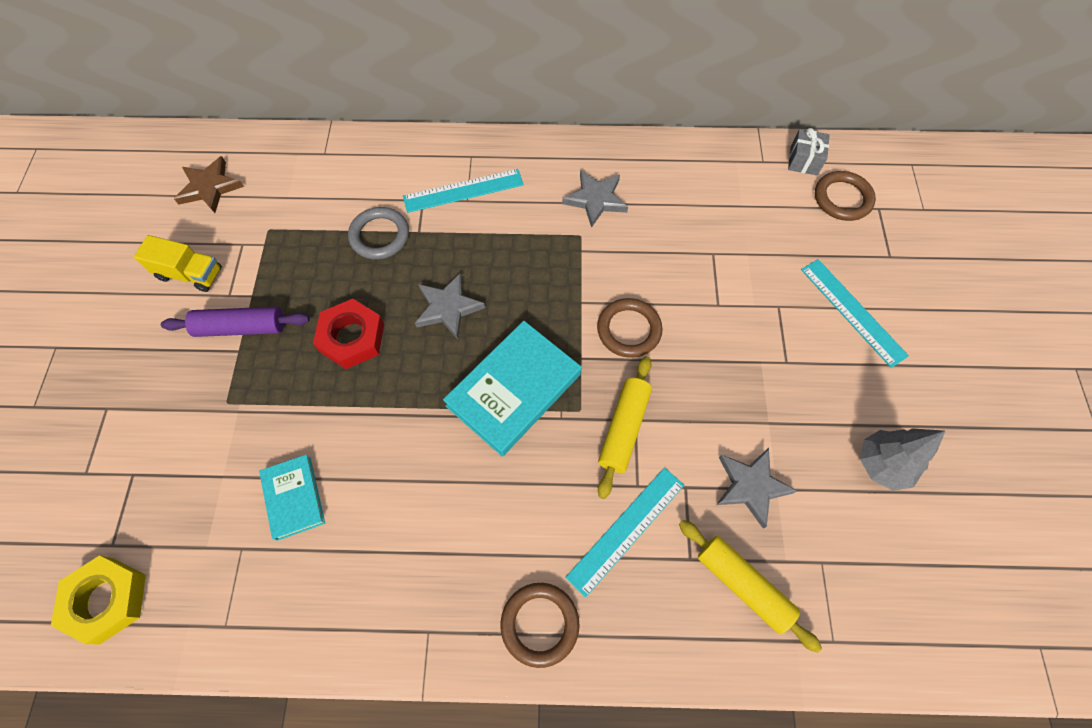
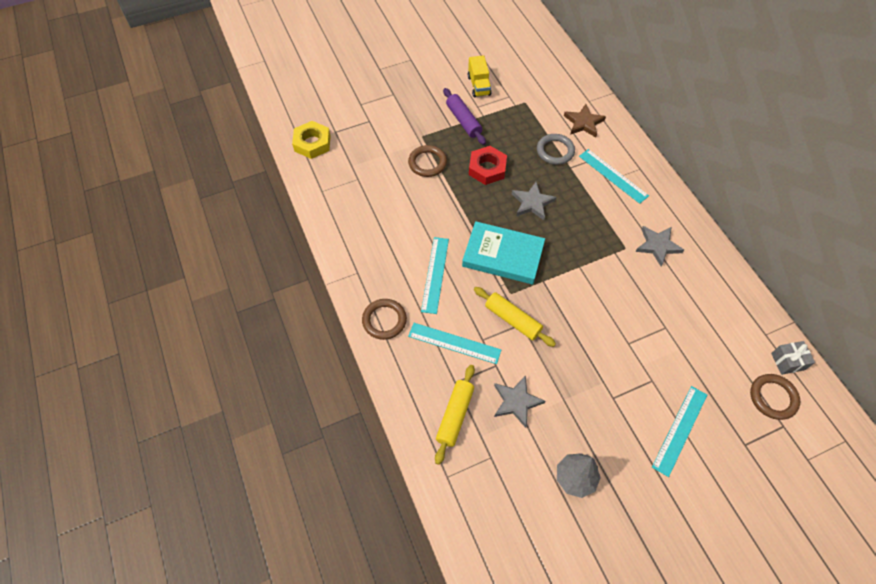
camera: 65 degrees right, 5 degrees down
(210, 187) = (532, 66): brown star -> brown star (583, 123)
(293, 498) = (391, 187): turquoise book -> none
(496, 503) = (435, 274): none -> turquoise ruler
(624, 429) = (512, 320): yellow rolling pin -> yellow rolling pin turned 45 degrees clockwise
(629, 330) = (577, 299): brown ring -> brown ring (427, 163)

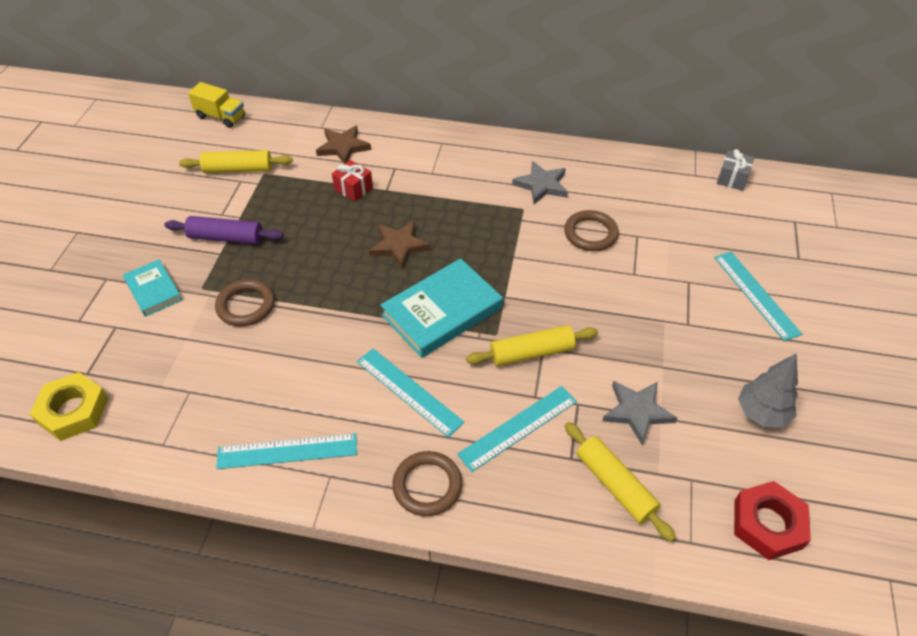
camera: 55 degrees left, 10 degrees down
(403, 118) = (153, 290): none -> turquoise book
(479, 85) = (194, 196): yellow truck -> yellow truck (221, 117)
(487, 168) = (314, 256): red nut -> red nut (768, 524)
(516, 89) = (238, 169): none -> yellow rolling pin
(532, 203) = (399, 246): grey star -> brown star
(555, 151) = (353, 189): grey ring -> red gift
(613, 176) = (430, 166): turquoise ruler -> turquoise ruler (287, 451)
(773, 397) = (762, 210): brown ring -> brown ring (590, 234)

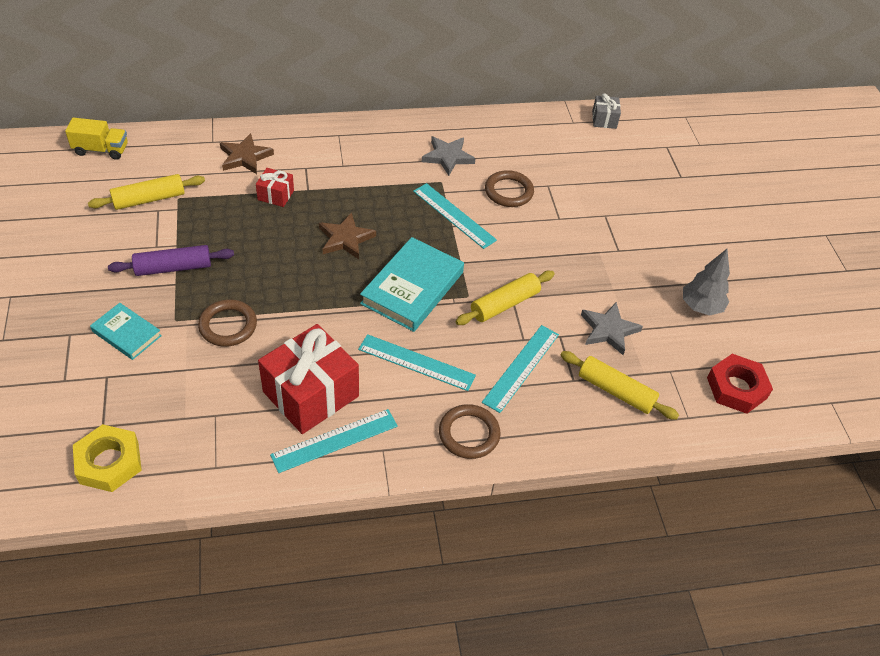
camera: 25 degrees left, 0 degrees up
(288, 395) = (311, 394): none -> red gift
(756, 294) = (660, 214): turquoise ruler -> turquoise ruler (454, 215)

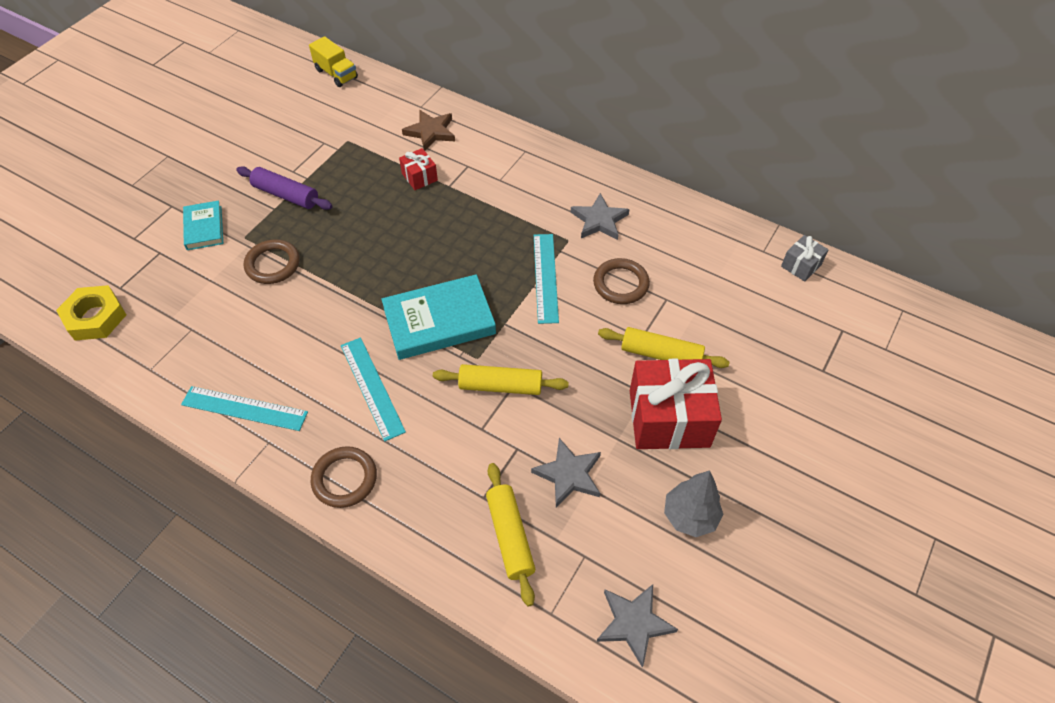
camera: 45 degrees right, 5 degrees up
(149, 199) = (327, 131): yellow rolling pin -> yellow rolling pin (661, 354)
(311, 394) = (269, 358): red gift -> red gift (669, 418)
(345, 239) = (432, 245): brown star -> none
(521, 367) = (451, 453): turquoise ruler -> none
(736, 388) = (634, 623): red nut -> grey star

